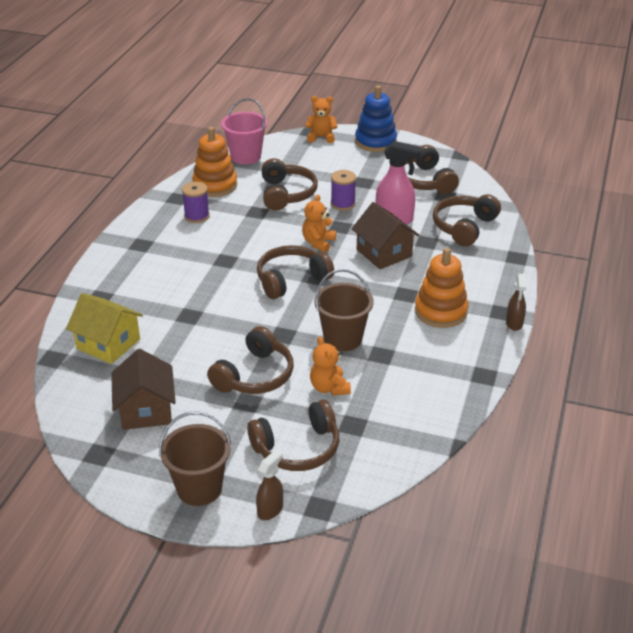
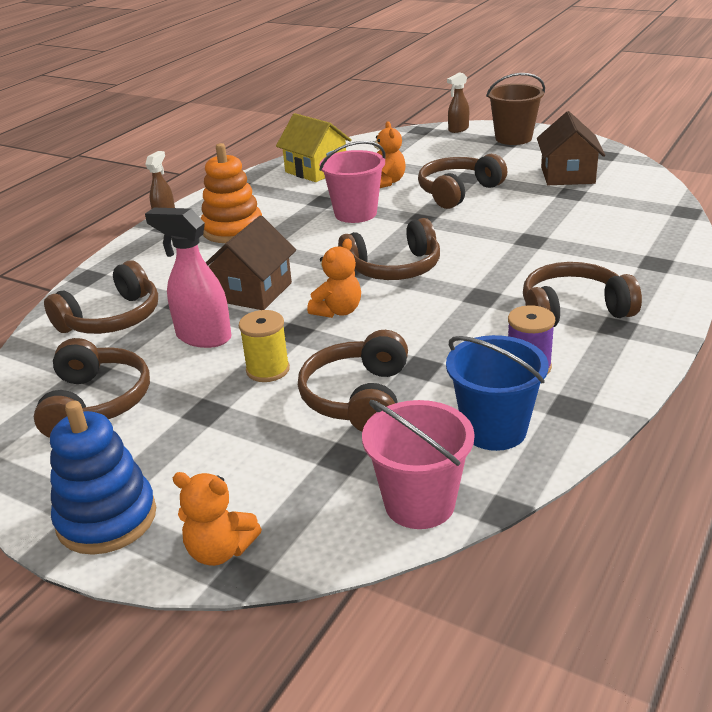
camera: 165 degrees left, 5 degrees down
(108, 344) = (624, 220): yellow house -> yellow house (316, 170)
(215, 185) = (494, 430): orange stacking toy -> blue bucket
(297, 448) = (428, 153): brown headphones -> brown headphones (573, 310)
(343, 204) = (268, 370): purple spool -> yellow spool
(343, 338) = (355, 213): brown bucket -> pink bucket
(384, 253) = (253, 292): brown house -> brown house turned 45 degrees clockwise

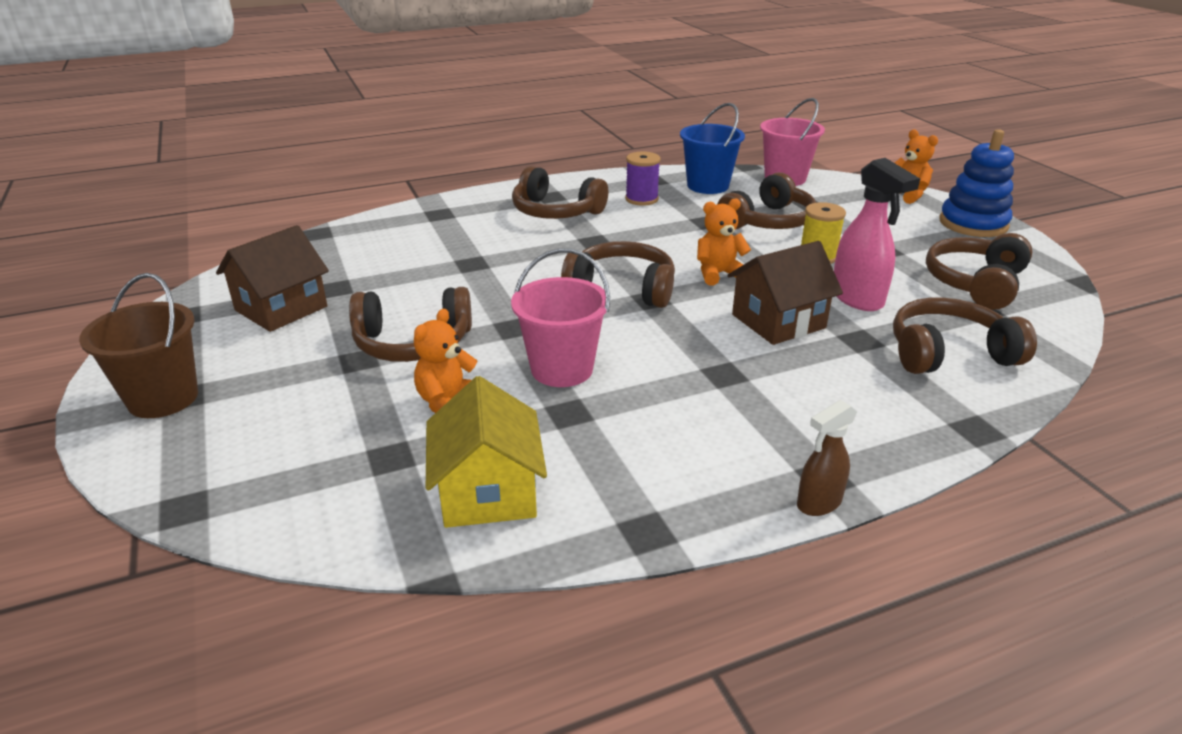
camera: 145 degrees left, 0 degrees up
(233, 230) = (734, 419): orange stacking toy -> none
(458, 129) = (152, 468): brown spray bottle -> none

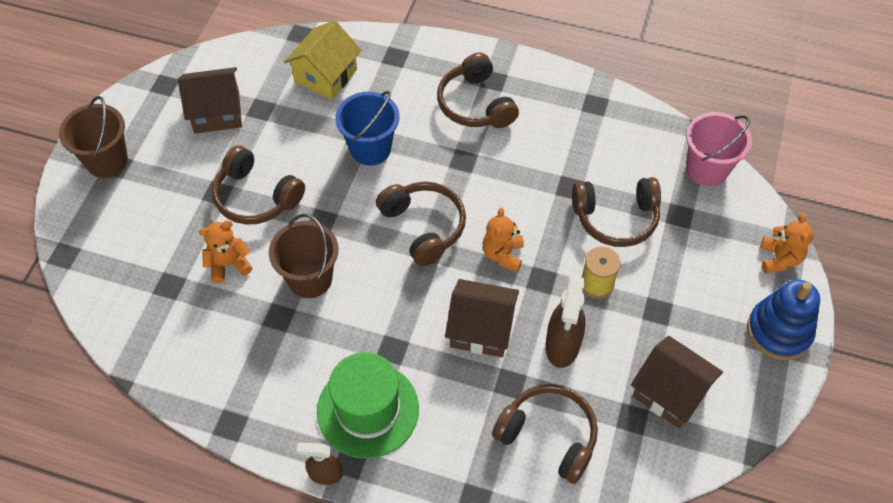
camera: 40 degrees right, 25 degrees up
(488, 491) = (189, 344): yellow house -> yellow house (326, 75)
(562, 369) = (310, 279): pink bucket -> brown bucket
(641, 199) = (555, 127): purple spool -> none
(708, 186) = (629, 140): blue bucket -> blue bucket (370, 149)
(718, 274) = (503, 255): orange teddy bear -> orange teddy bear turned 105 degrees counterclockwise
(774, 427) = (368, 410): none -> green hat
(857, 299) = (562, 346): pink spray bottle -> brown spray bottle
(975, 283) = (670, 392): brown headphones -> brown house

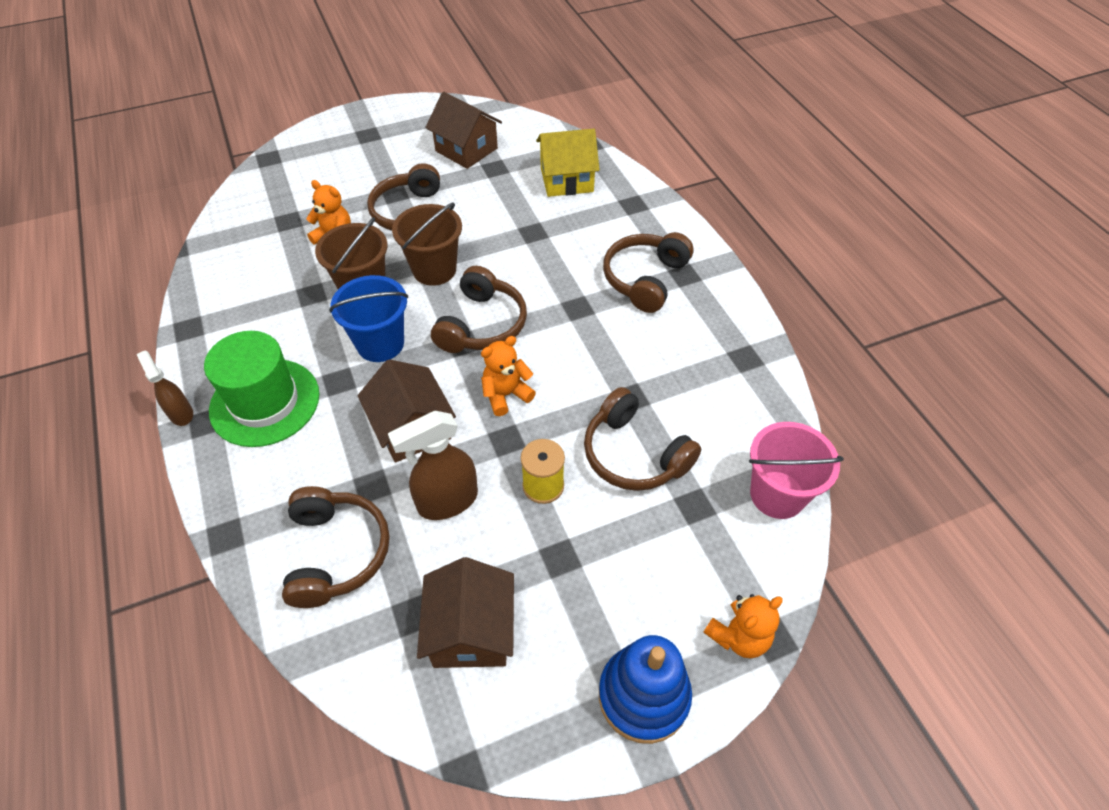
camera: 50 degrees right, 5 degrees down
(107, 161) = (367, 128): brown bucket -> brown bucket (434, 270)
(370, 149) = (525, 246): blue bucket -> blue bucket (380, 344)

